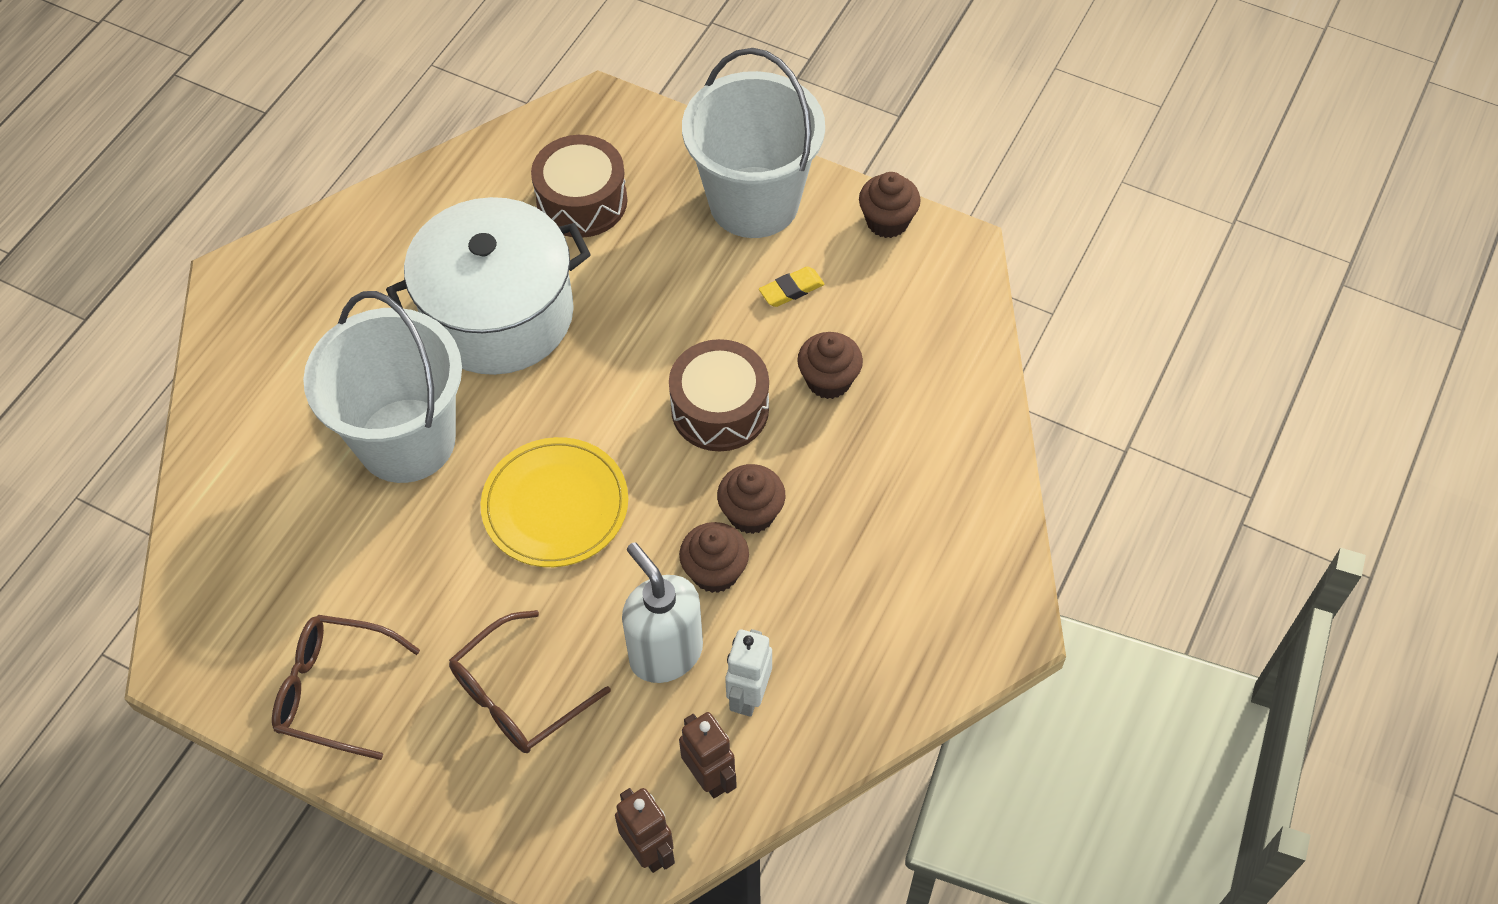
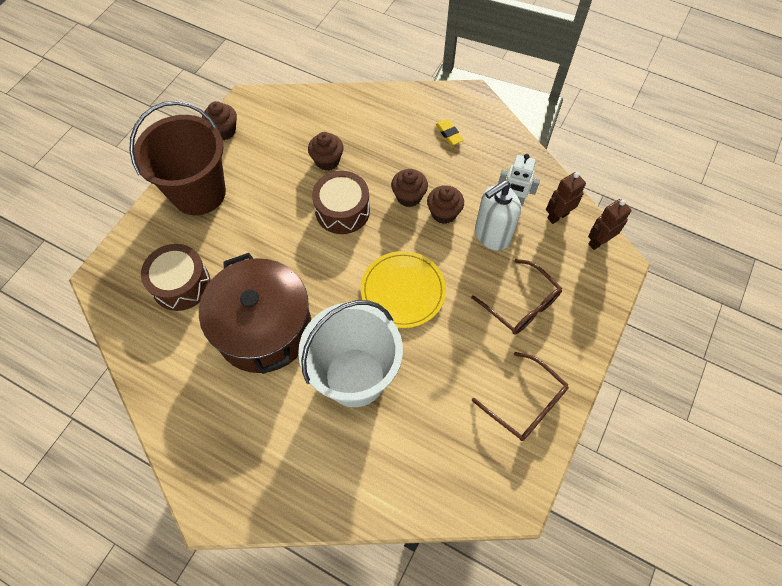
camera: 90 degrees left, 5 degrees up
(334, 690) = (526, 403): brown glasses -> brown glasses turned 60 degrees counterclockwise
(498, 314) = (264, 328): white pot -> brown pot
(754, 202) = (199, 192): white bucket -> brown bucket
(791, 290) = (265, 176): yellow eraser -> yellow eraser (449, 134)

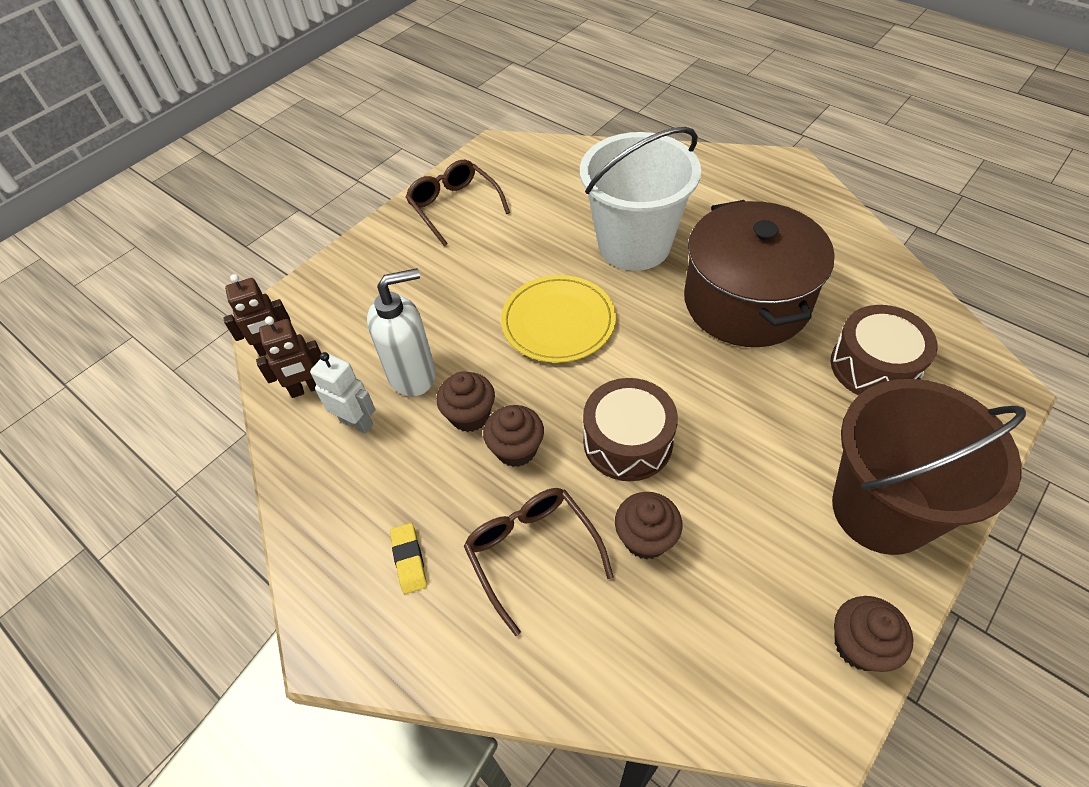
camera: 165 degrees left, 10 degrees down
(521, 305) = (414, 290): brown glasses -> brown glasses (532, 552)

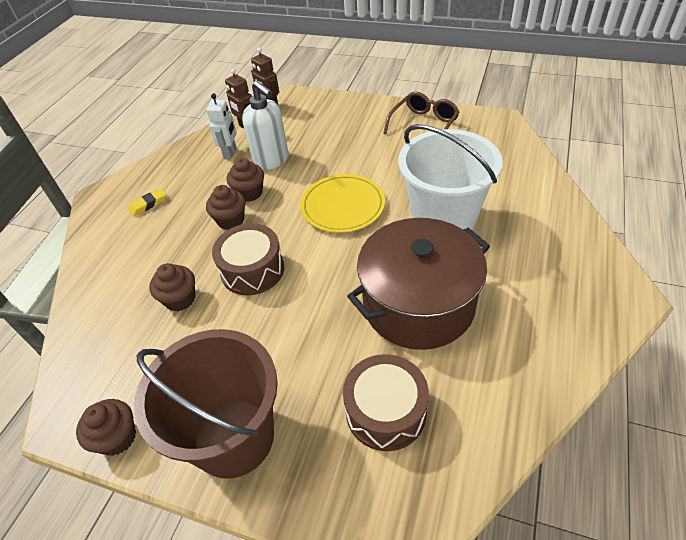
camera: 70 degrees right, 5 degrees down
(532, 552) = (161, 250): brown glasses -> none

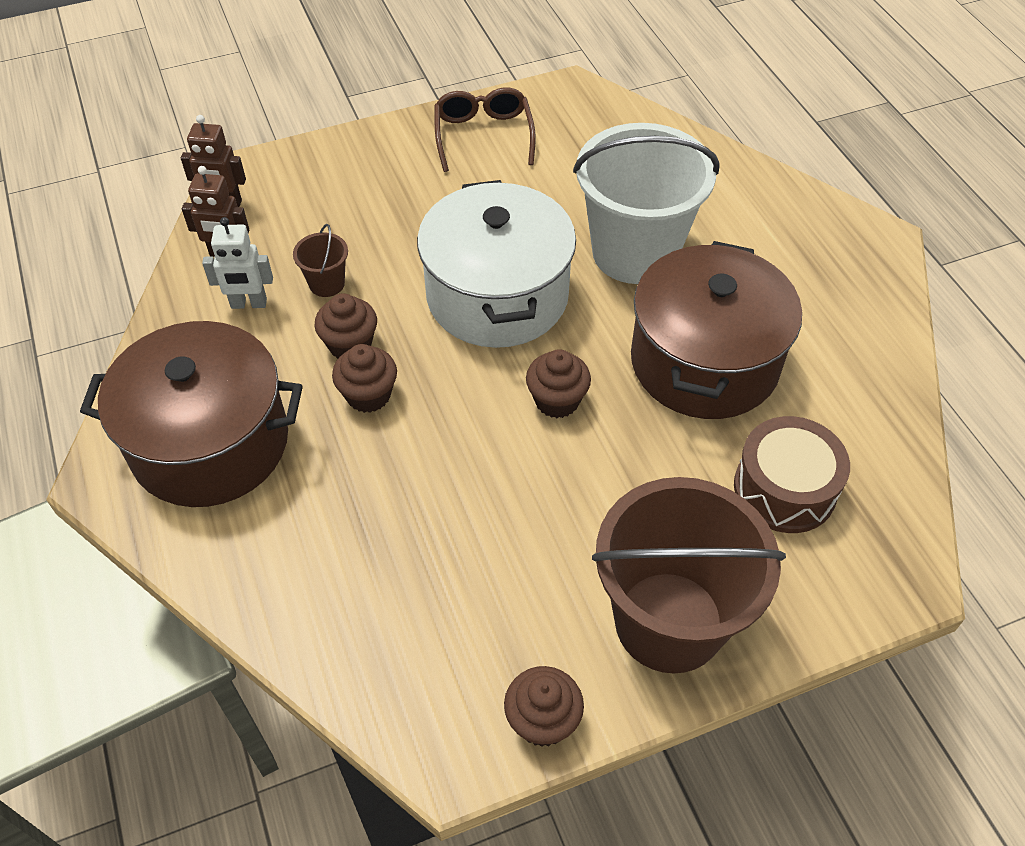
camera: 45 degrees left, 5 degrees up
(148, 204) = (210, 443): yellow eraser -> brown pot
(180, 299) = (423, 530): brown cupcake -> brown cupcake (557, 400)
(230, 153) = (249, 304): white robot -> white robot turned 120 degrees clockwise
(252, 270) = (475, 438): brown drum -> none
(271, 160) = (327, 284): white soap dispenser -> brown bucket
(343, 206) = (497, 296): yellow plate -> white pot

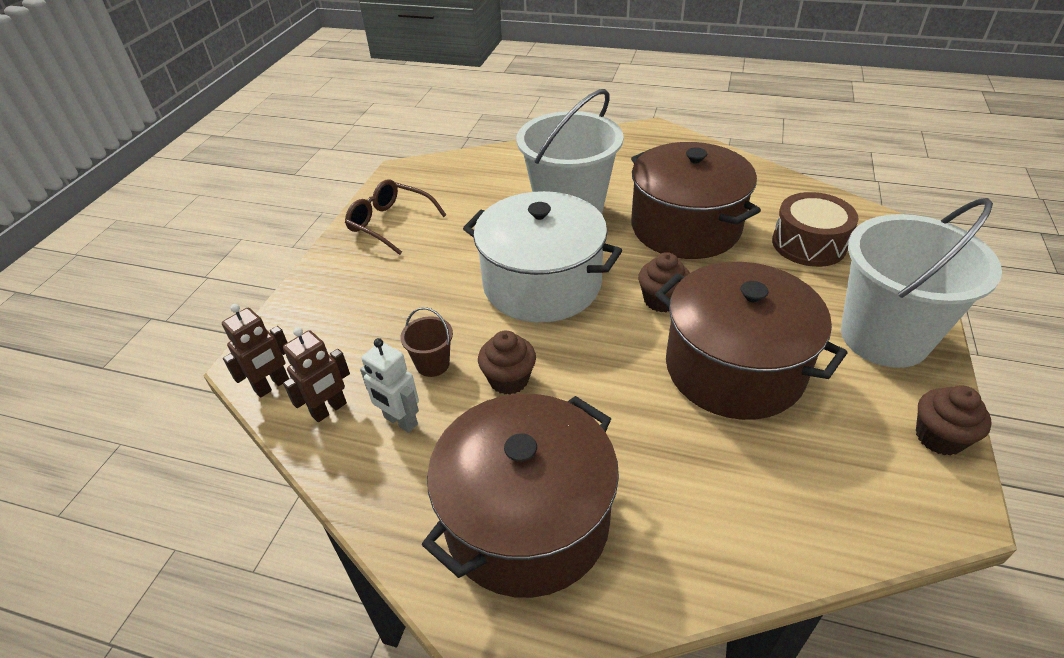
camera: 50 degrees left, 10 degrees down
(249, 304) = (400, 421): white robot -> white robot turned 90 degrees clockwise
(368, 395) = (569, 392): brown cupcake -> none
(504, 505) = (734, 368): none -> brown pot
(669, 621) = (884, 337): brown bucket -> white bucket

